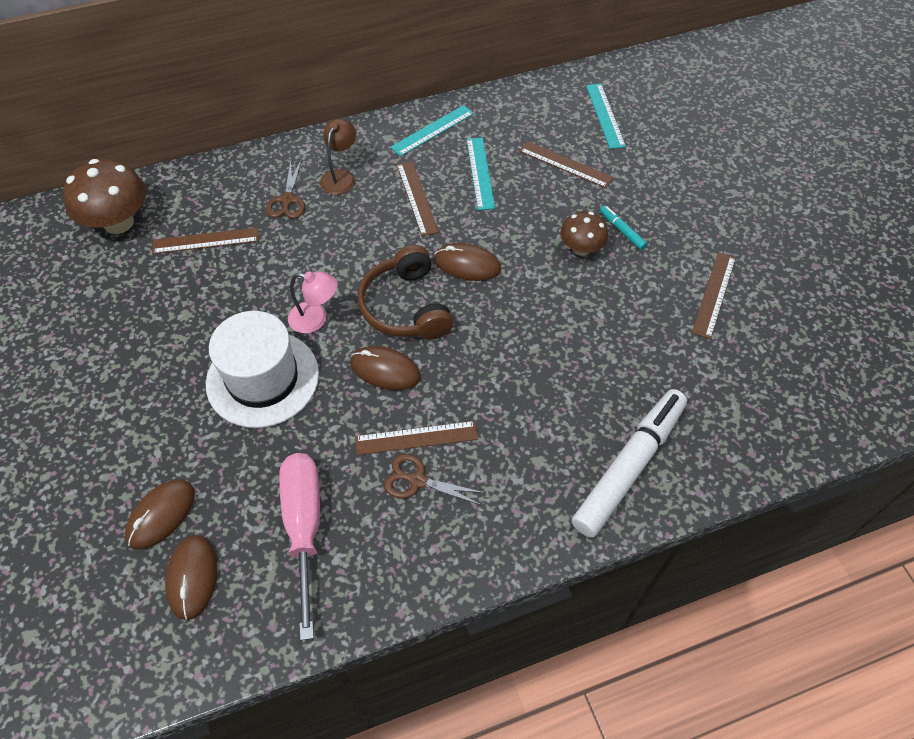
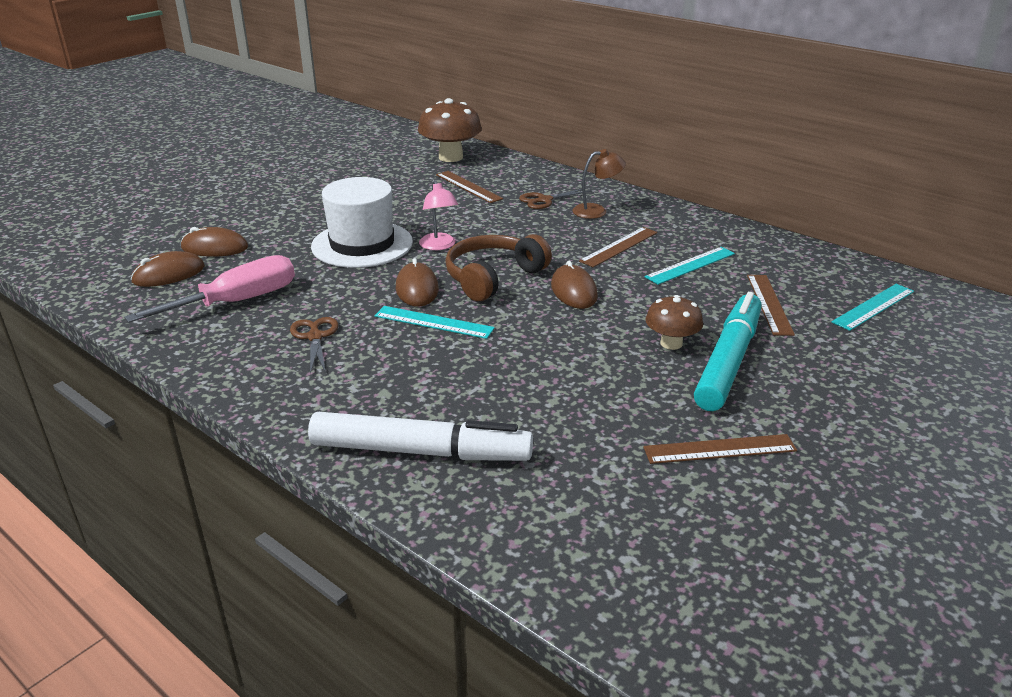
camera: 60 degrees right, 25 degrees down
(416, 438) = (358, 323): brown ruler -> none
(432, 130) = (706, 230): turquoise ruler -> turquoise ruler (434, 322)
(622, 230) = (729, 361): turquoise marker -> turquoise marker, size x2.45

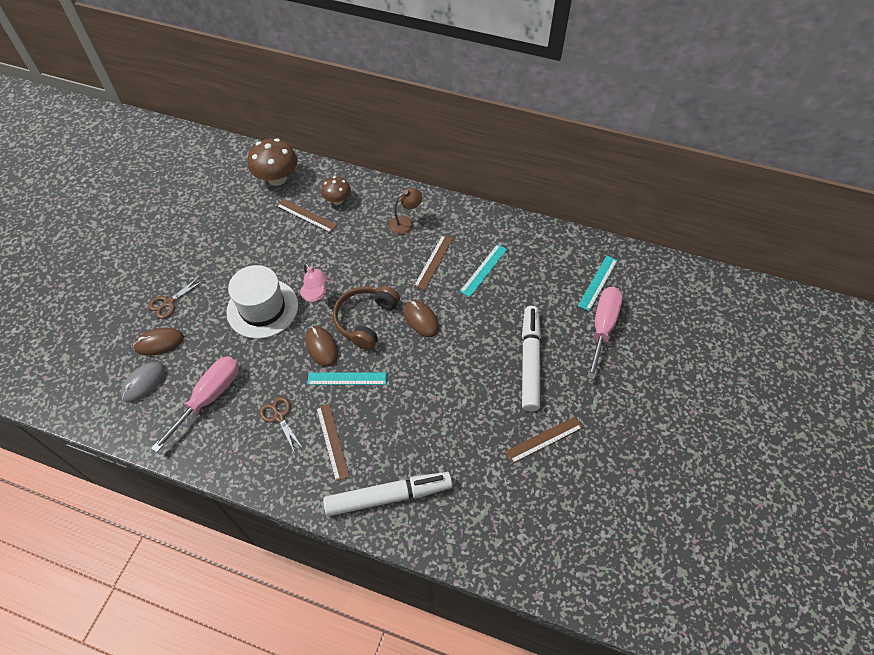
camera: 20 degrees left, 25 degrees up
(169, 274) = (144, 383): brown mouse -> grey mouse
(544, 200) = (366, 219): brown scissors -> brown scissors (169, 303)
(671, 343) = (494, 355): brown mushroom -> brown mushroom (337, 200)
(729, 361) = (530, 361): turquoise marker -> white marker
(769, 304) = (539, 298): brown ruler -> brown ruler (332, 441)
(869, 351) = (602, 327): none -> pink screwdriver

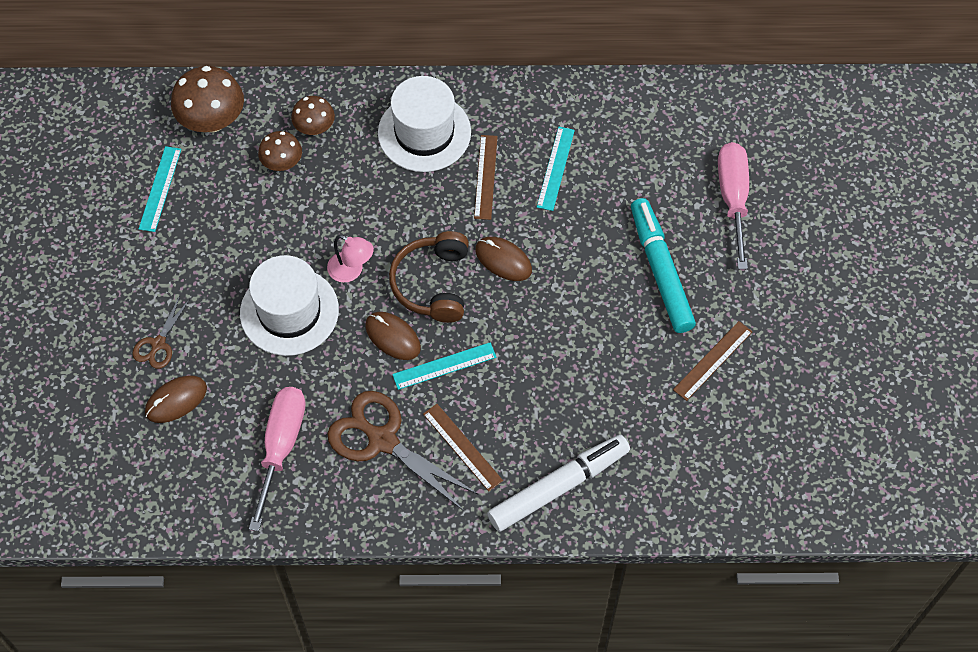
camera: 20 degrees left, 5 degrees up
(144, 383) = (185, 456): grey mouse -> none
(279, 417) = (382, 440): brown scissors -> brown scissors, size x1.91
(306, 215) = (282, 163): brown ruler -> brown mushroom
(406, 223) = (424, 132): brown lamp -> white hat
(530, 361) = (660, 270): white marker -> turquoise marker
(597, 282) = (706, 140): turquoise ruler -> turquoise ruler (160, 188)

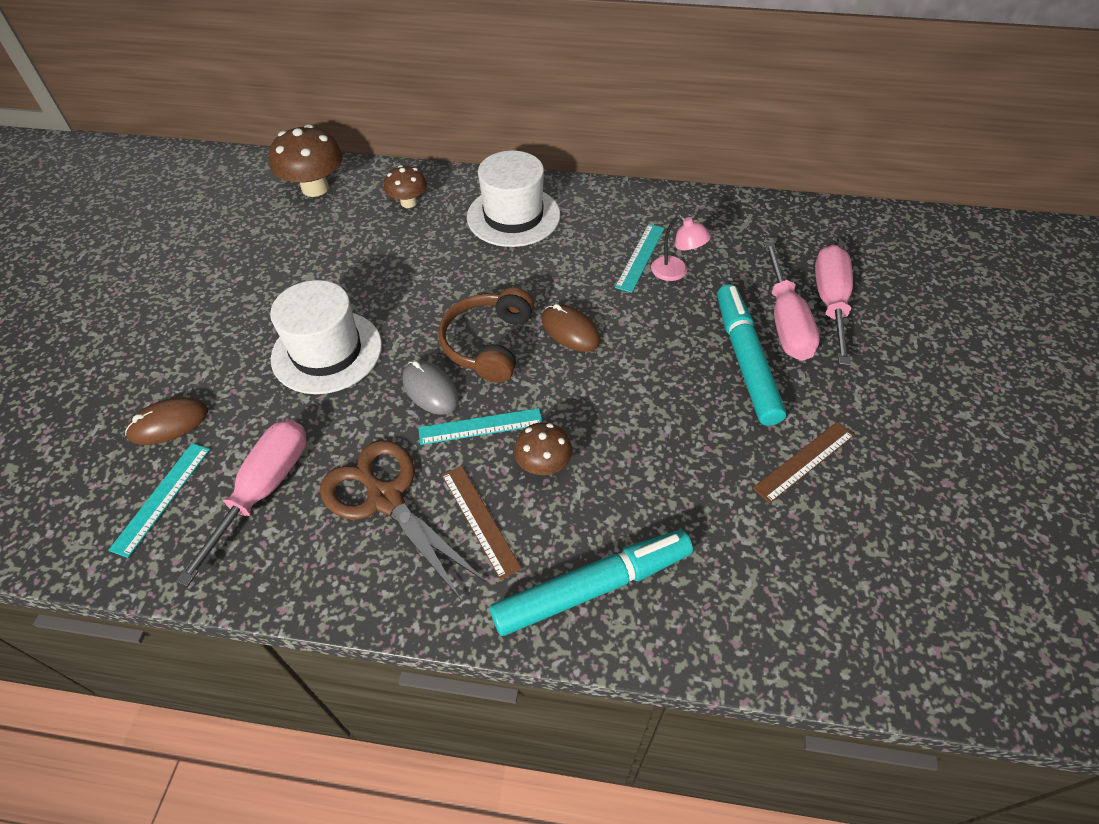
camera: 10 degrees right, 10 degrees down
(158, 344) = (176, 366): brown scissors -> none
(160, 188) = (243, 234): turquoise ruler -> turquoise ruler (161, 497)
(282, 163) = (368, 226): brown mushroom -> brown mushroom (543, 465)
(351, 271) = (405, 322): pink lamp -> pink lamp (676, 272)
(393, 337) = (430, 389): brown mouse -> grey mouse
(486, 177) = (567, 257): brown ruler -> none
(559, 487) = (592, 587): white marker -> turquoise marker
(694, 226) = (785, 322): none -> pink screwdriver

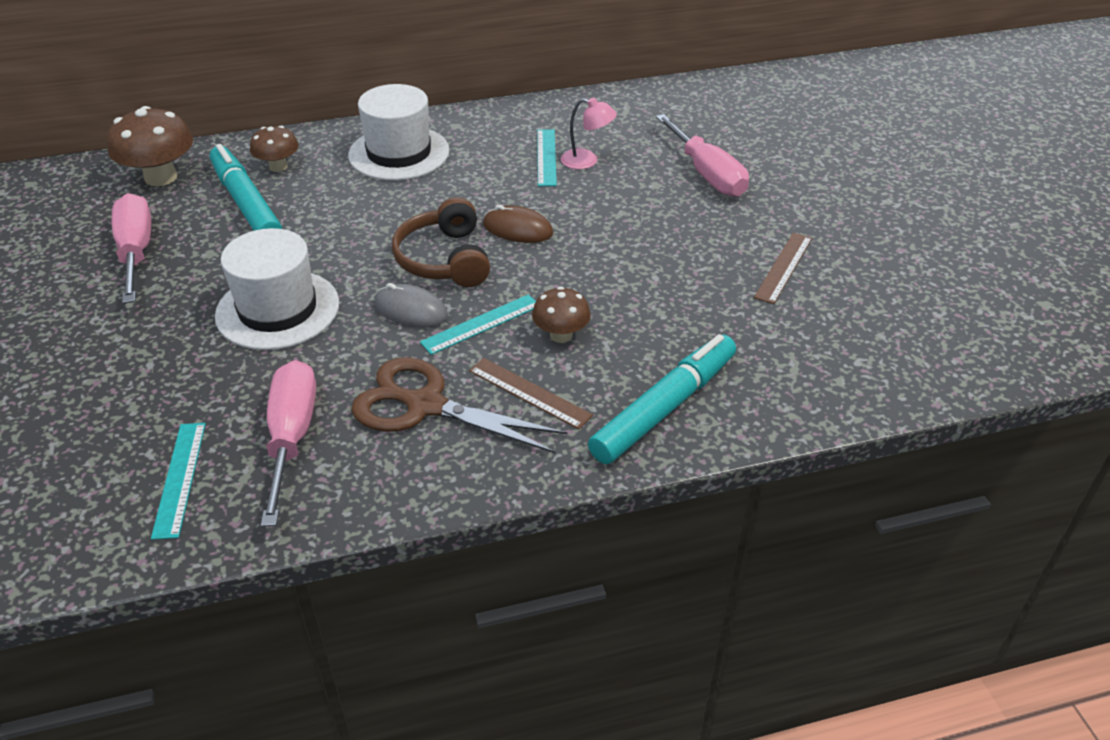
camera: 25 degrees left, 10 degrees down
(169, 423) = (139, 417): brown mouse -> none
(745, 360) = (690, 210): turquoise marker -> turquoise marker (246, 203)
(830, 302) = (735, 151): pink screwdriver -> pink screwdriver (136, 251)

